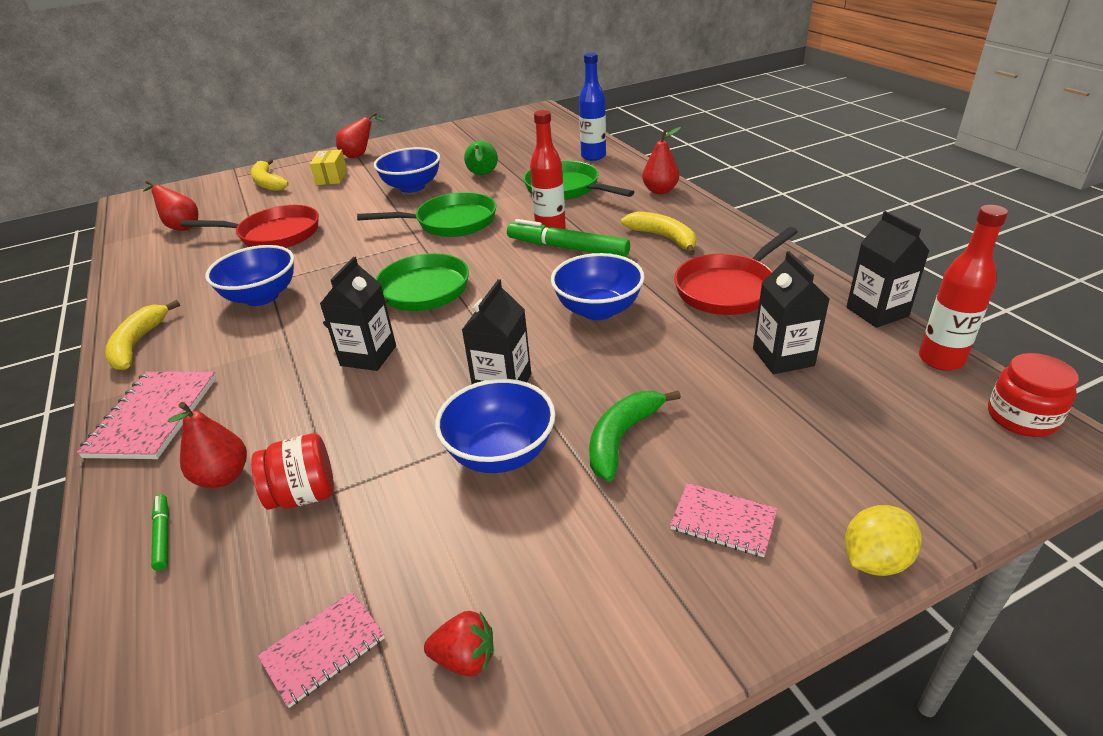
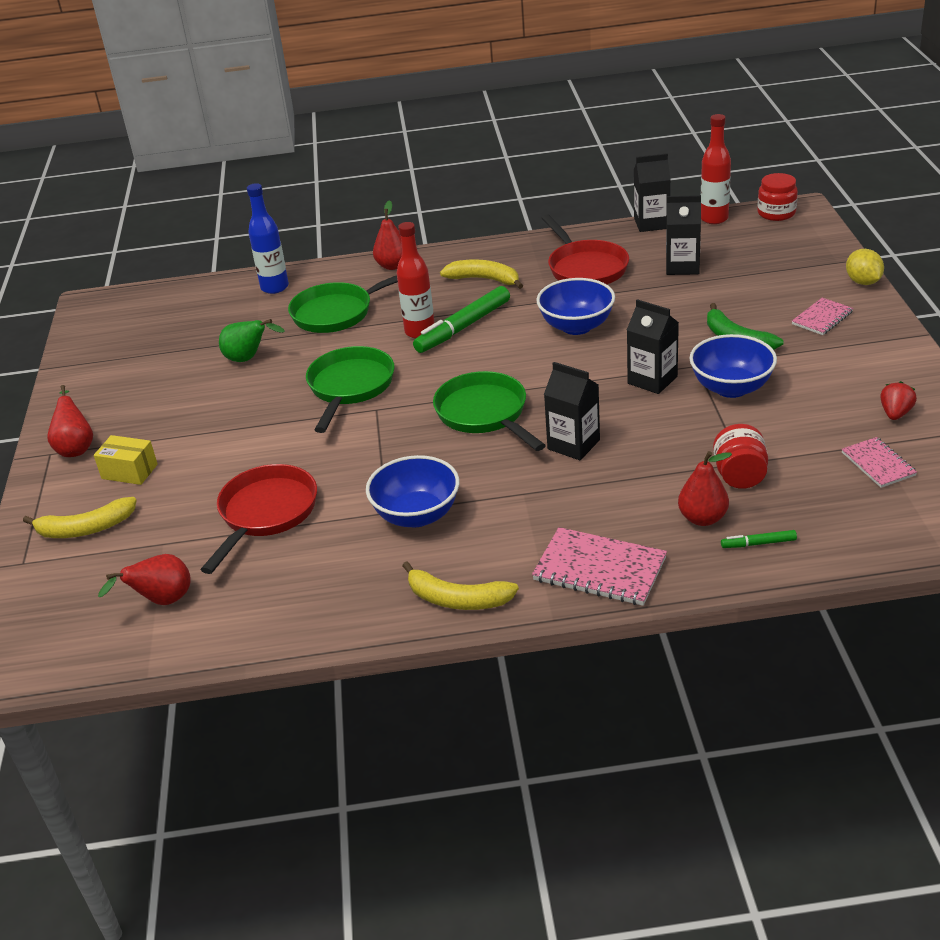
camera: 70 degrees left, 0 degrees up
(412, 187) = (229, 408): blue bowl -> none
(663, 238) = (484, 279): yellow banana -> yellow banana turned 45 degrees clockwise

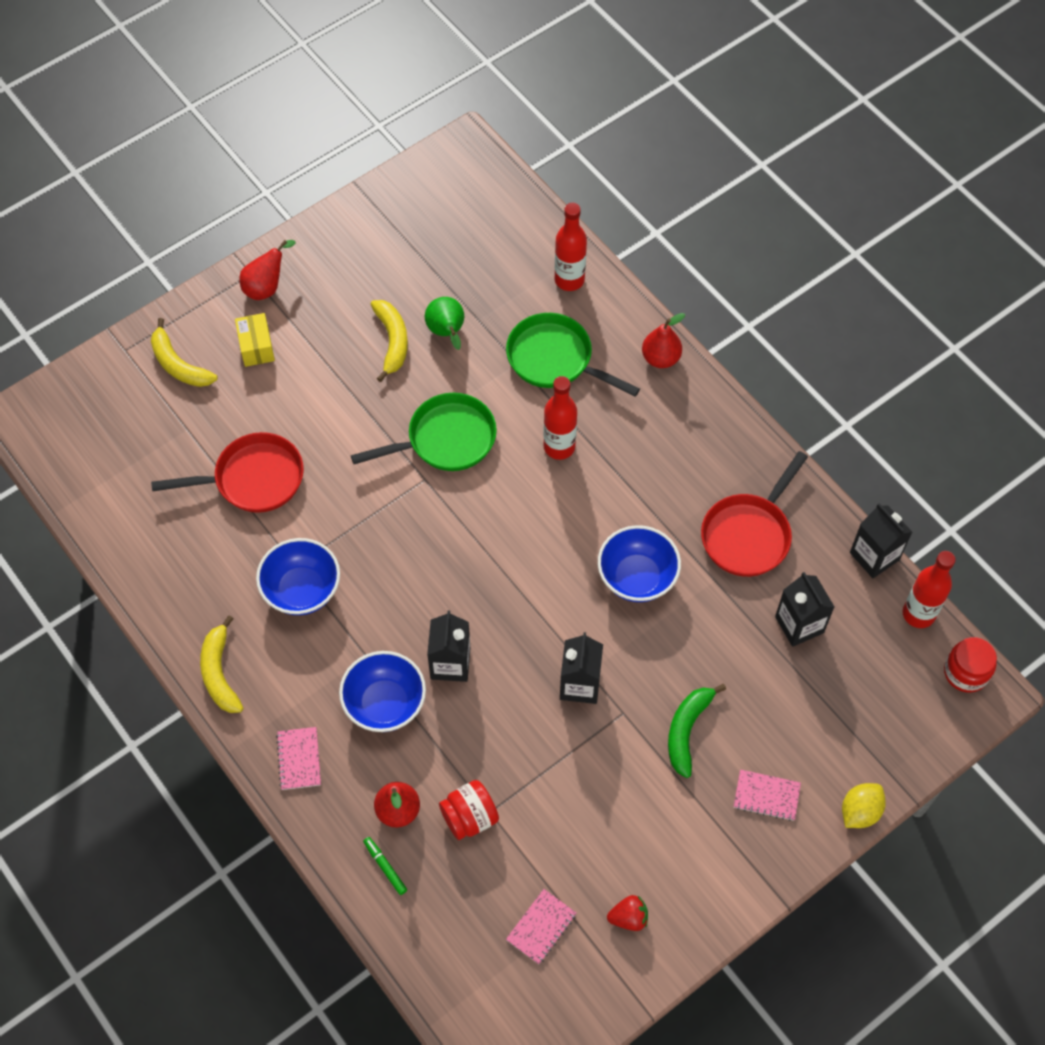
camera: 55 degrees right, 25 degrees up
(162, 601) = (128, 471): red pear -> none
(275, 287) = (569, 280): blue bottle -> red bottle
(463, 327) = (585, 479): green marker -> none
(484, 279) = (678, 453): yellow banana -> yellow banana (392, 341)
(485, 414) = (459, 570): green pan -> none
(599, 569) = (299, 759): pink notebook -> pink notebook, size x0.60
(731, 388) = (601, 758): blue bowl -> blue bowl (385, 704)

